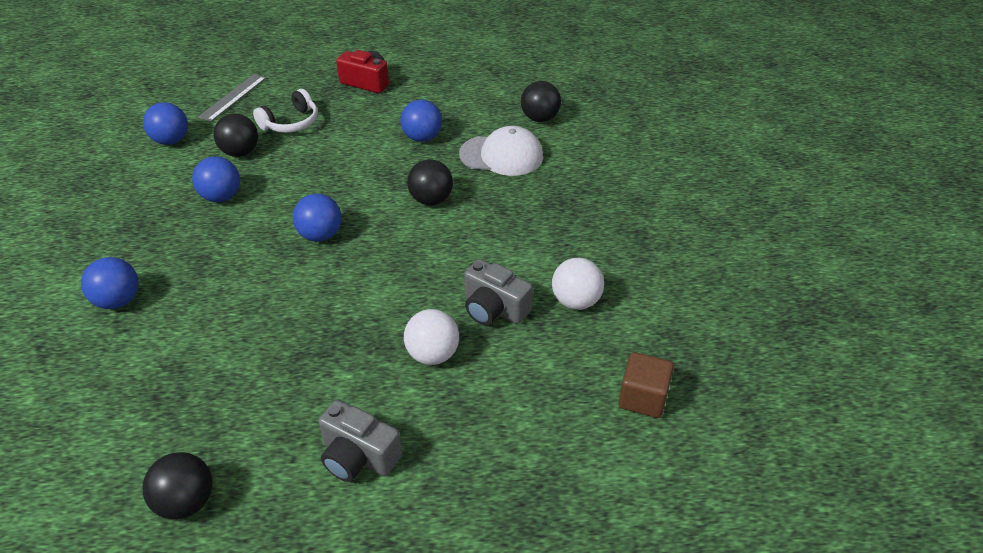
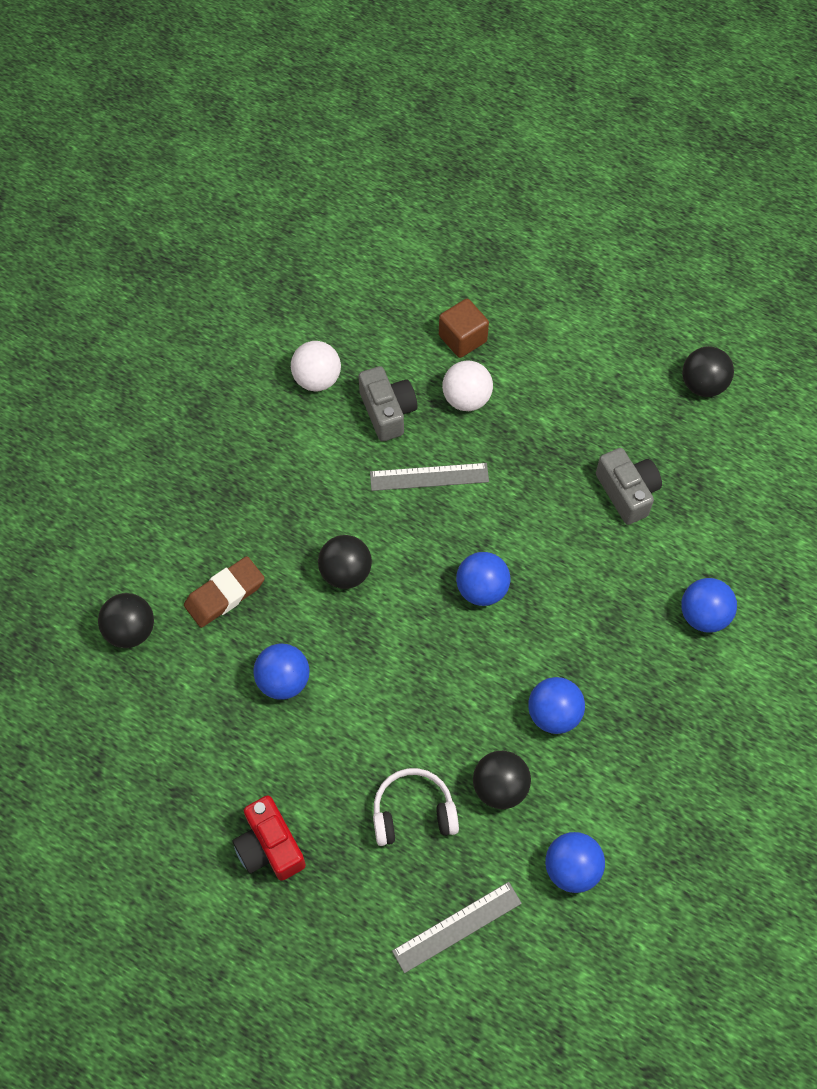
camera: 145 degrees left, 20 degrees up
(358, 456) = (571, 351): grey camera -> grey camera (627, 492)
(418, 282) = (429, 477): none -> grey ruler
(501, 155) = (225, 594): white cap -> brown eraser
(642, 398) = (345, 278): brown cube -> brown cube (462, 338)

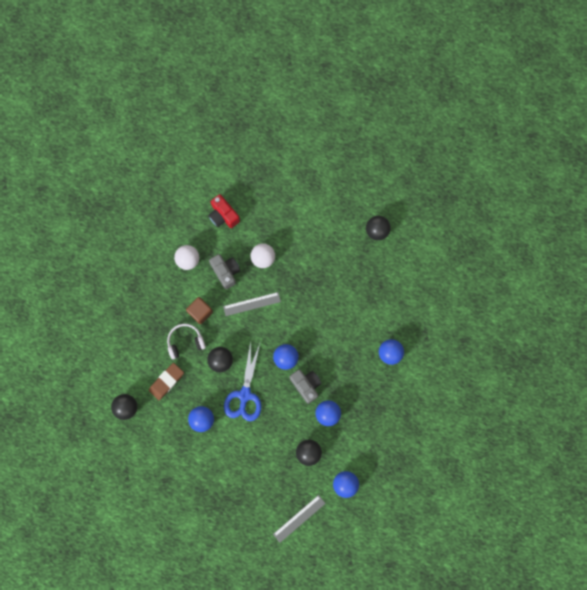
camera: 10 degrees left, 15 degrees up
(270, 846) = (211, 498): red camera -> red camera (223, 215)
(383, 647) = (245, 395): none -> blue scissors
(413, 813) = (272, 471): white headphones -> white headphones (185, 342)
(462, 338) = (256, 225): brown cube -> brown cube (200, 312)
(627, 492) = (347, 296): grey camera -> grey camera (306, 385)

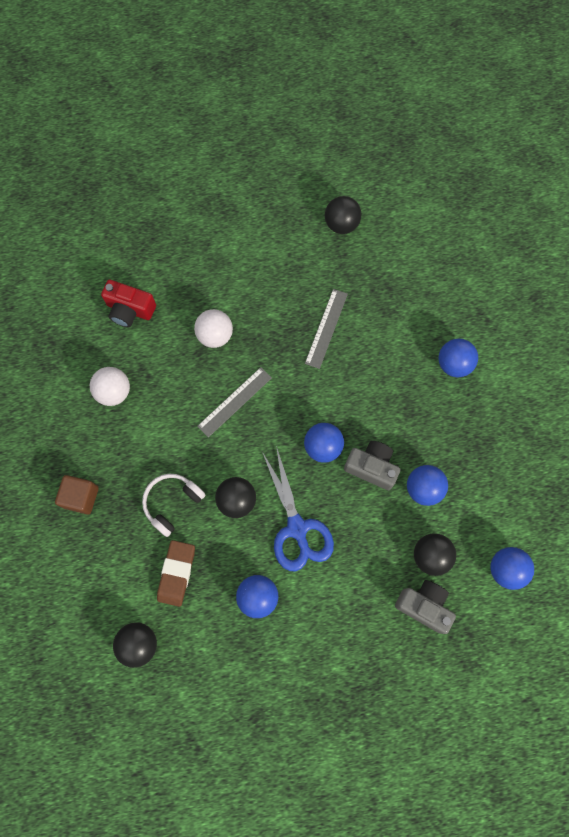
camera: 30 degrees left, 5 degrees down
(200, 312) = (170, 451): brown cube -> brown cube (81, 497)
(226, 272) = (175, 380): grey camera -> grey camera (424, 606)
(299, 518) = (475, 656): grey ruler -> grey ruler (326, 328)

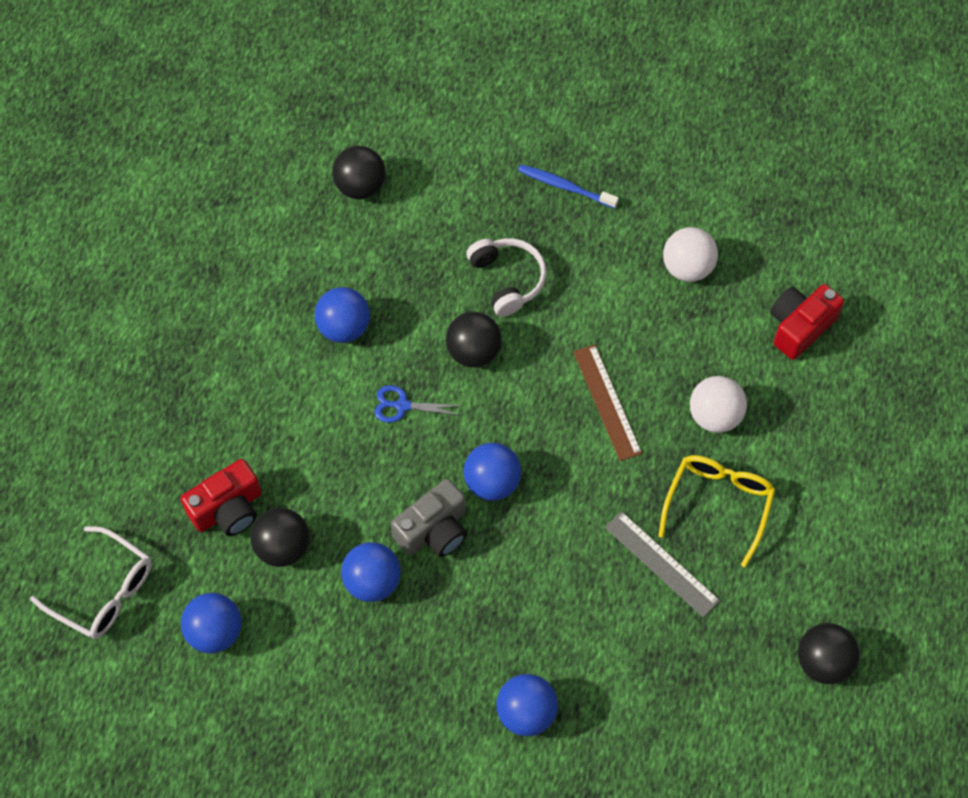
camera: 115 degrees right, 10 degrees down
(81, 497) = (565, 187): brown cube -> blue toothbrush
(176, 573) = (419, 253): brown eraser -> none
(234, 401) = (607, 402): grey ruler -> brown ruler
(273, 312) = (718, 504): none -> yellow glasses
(297, 528) = (402, 406): blue scissors -> blue scissors, size x0.49
(424, 606) = (228, 509): grey camera -> red camera
(520, 658) = (103, 591): none -> white glasses

